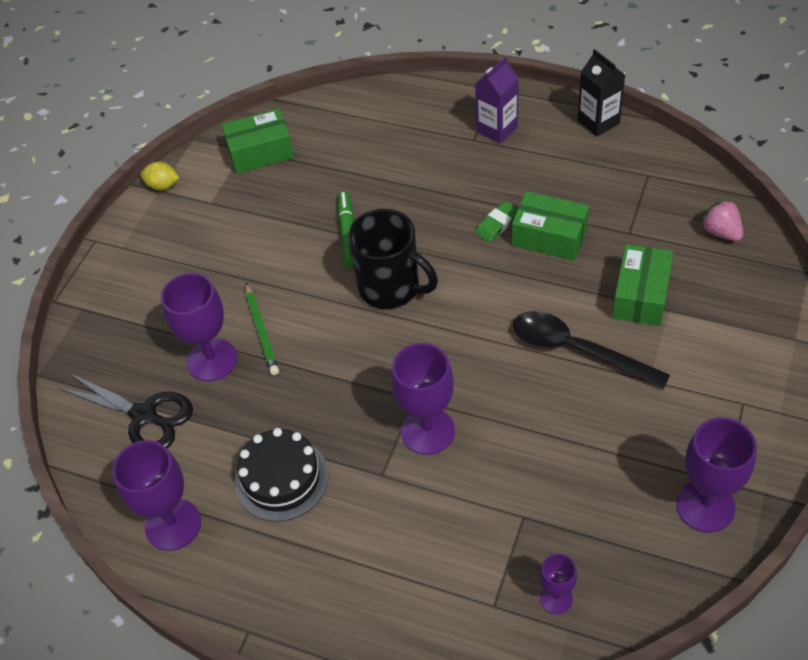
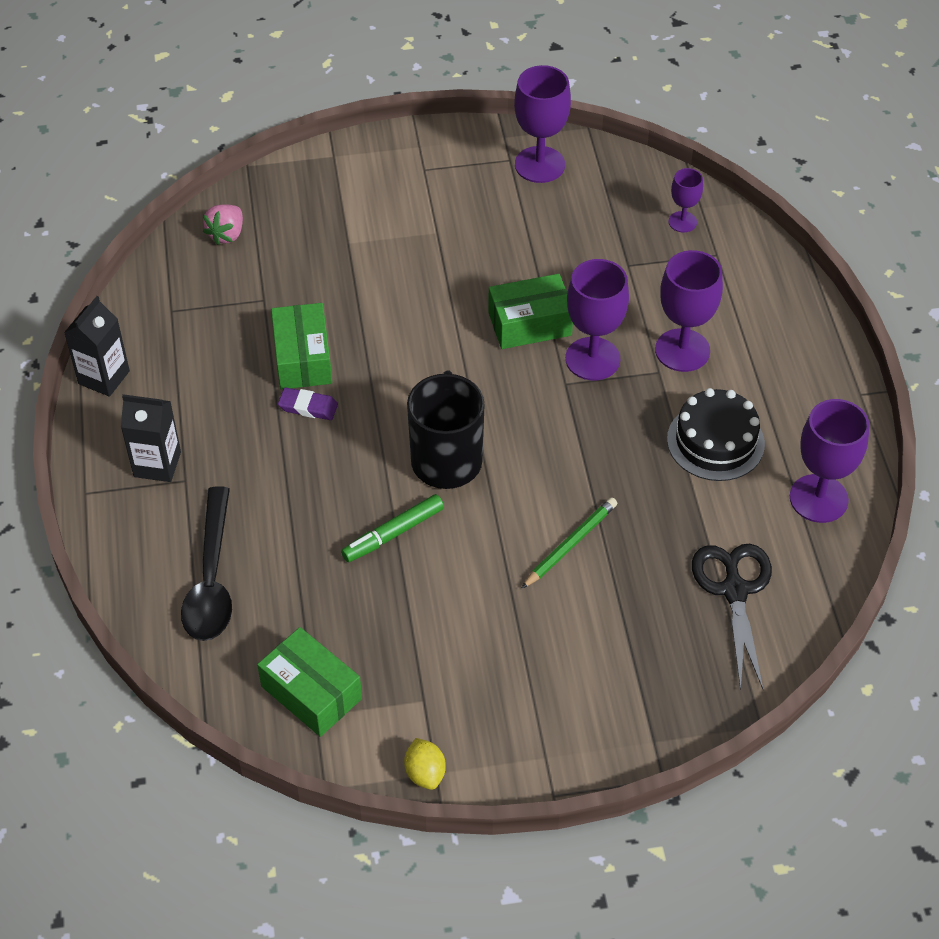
camera: 125 degrees left, 0 degrees up
(212, 360) = (633, 569): purple goblet -> purple goblet (682, 350)
(497, 129) = (157, 464): purple carton -> black carton
(497, 224) = (308, 407): green eraser -> purple eraser
(577, 350) = (435, 289): black spoon -> black spoon (211, 579)
(640, 295) = (342, 266): green box -> green box (530, 324)

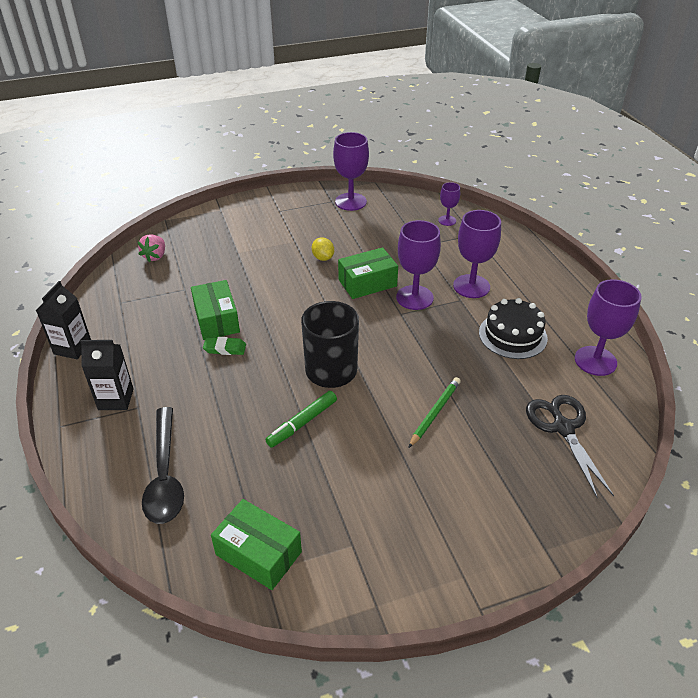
camera: 10 degrees left, 10 degrees down
(308, 407) = (225, 348): purple eraser -> green eraser
(425, 773) = (367, 607): yellow lemon -> yellow lemon (323, 258)

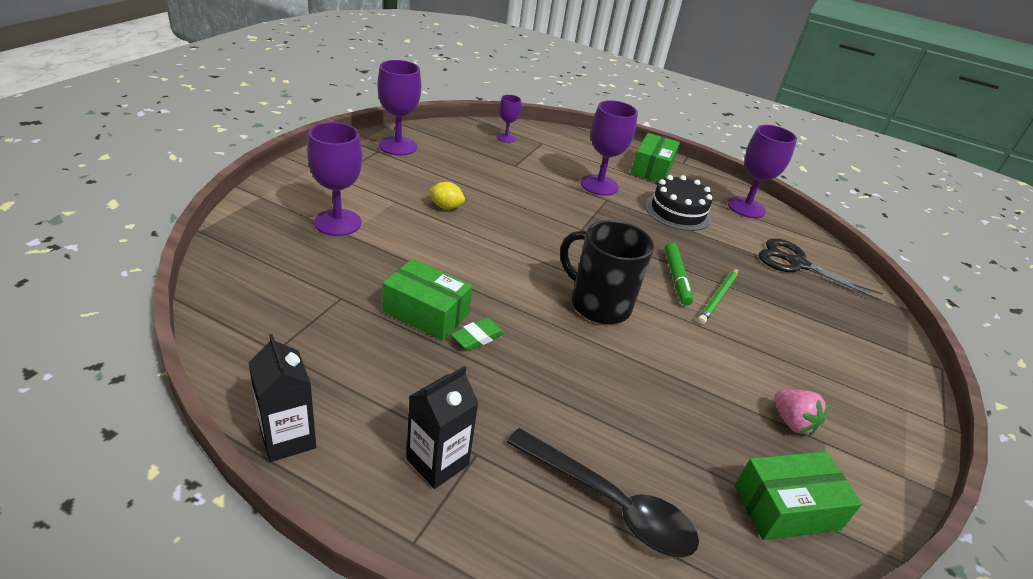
camera: 50 degrees left, 5 degrees down
(155, 256) = (247, 277): pink strawberry -> pink strawberry (792, 422)
(303, 423) = (646, 365): green marker -> green marker (676, 278)
(367, 283) = (518, 214): green box -> green box (652, 169)
(414, 297) = (572, 211): purple goblet -> purple goblet (338, 222)
(435, 413) = (718, 298): green pencil -> green pencil turned 135 degrees counterclockwise

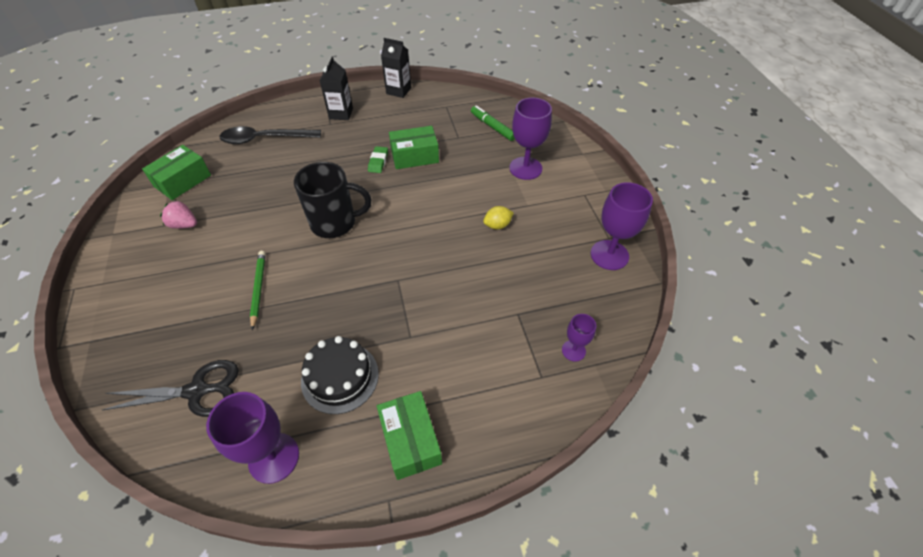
camera: 145 degrees right, 15 degrees up
(599, 185) = (432, 352): purple goblet -> none
(676, 278) = (298, 284): green marker -> green marker (492, 127)

